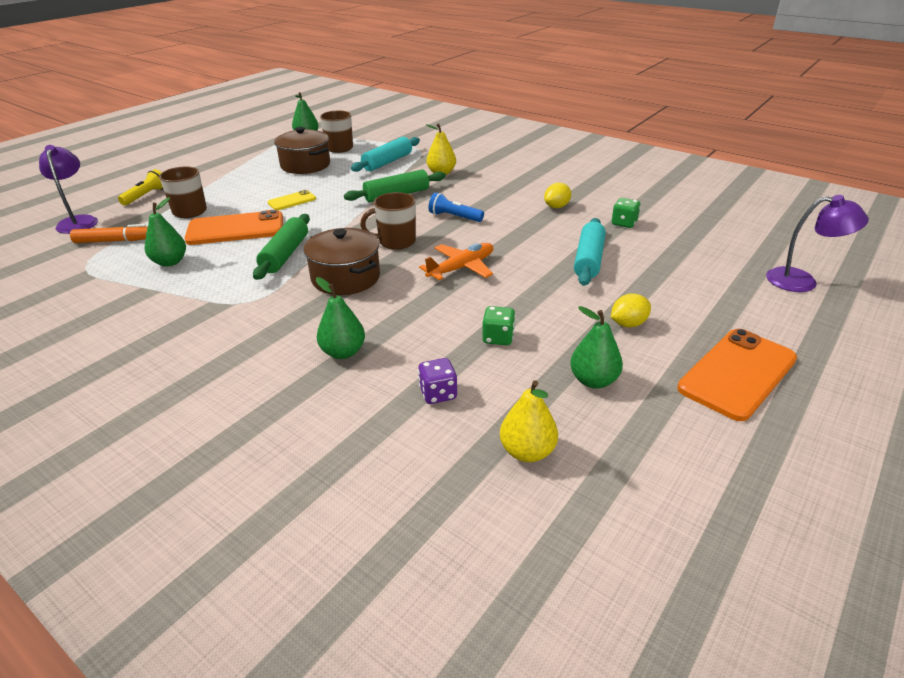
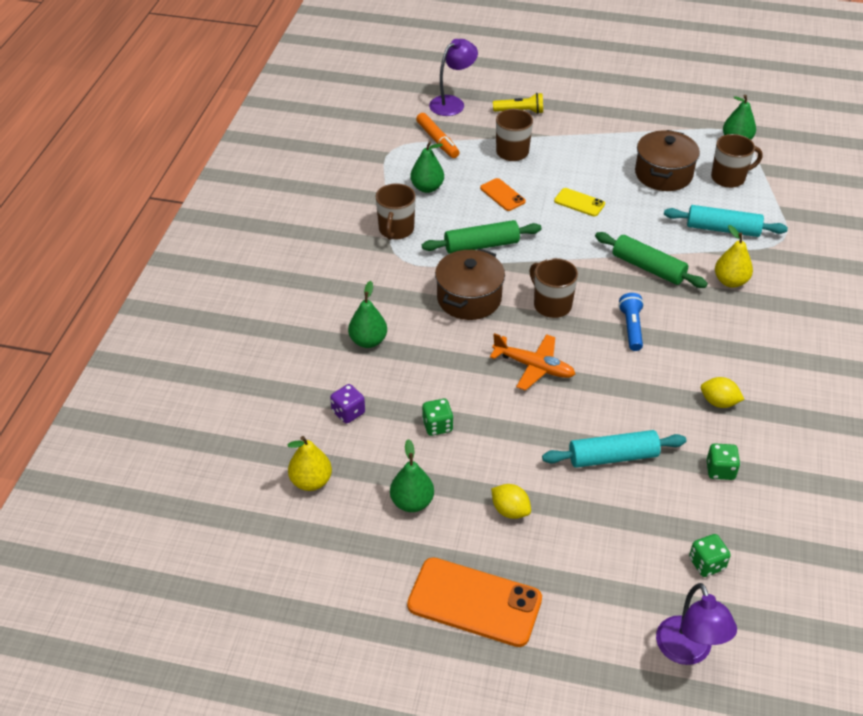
camera: 65 degrees right, 10 degrees up
(203, 294) = (396, 230): none -> brown mug
(235, 229) = (502, 195): orange phone -> orange phone, size x0.52
(714, 251) = (706, 564): none -> green dice

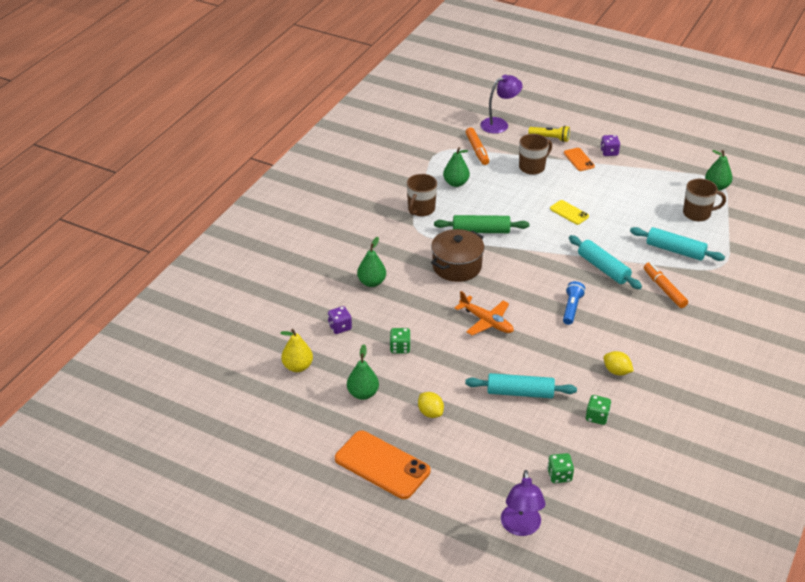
camera: 15 degrees right, 5 degrees down
(502, 195) = (511, 197): orange phone -> orange phone (579, 159)
(551, 305) = (517, 281): brown mug -> none
(596, 118) = (609, 152): none -> purple dice
(648, 268) = (603, 268): green rolling pin -> turquoise rolling pin
(663, 174) = (645, 202): brown pot -> none
(730, 281) = (664, 289): yellow pear -> orange marker

